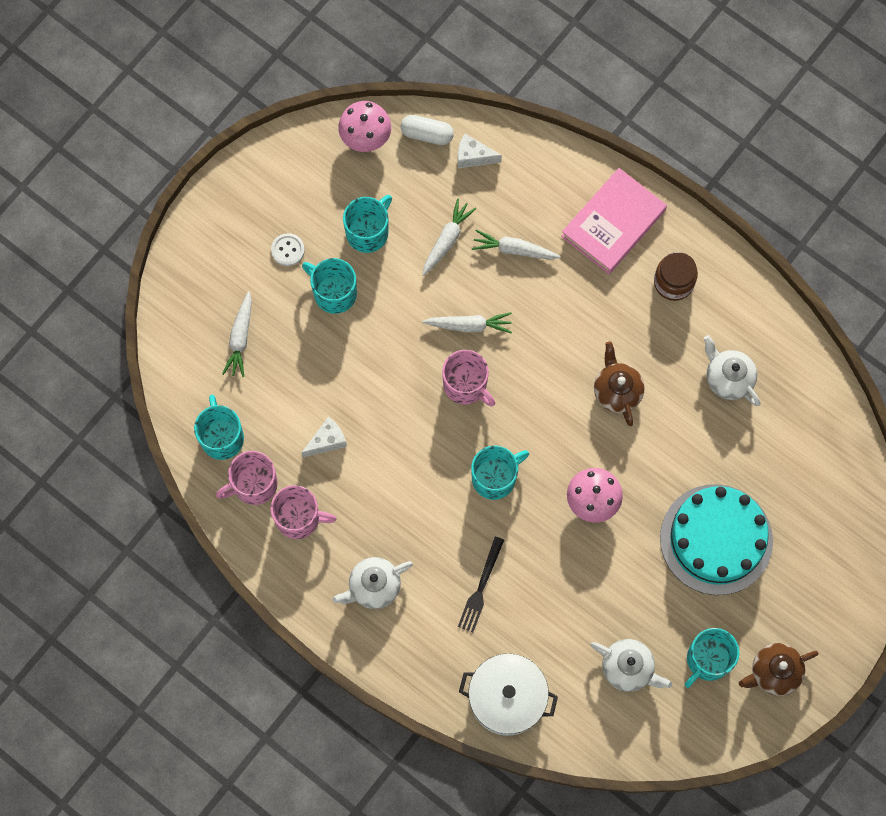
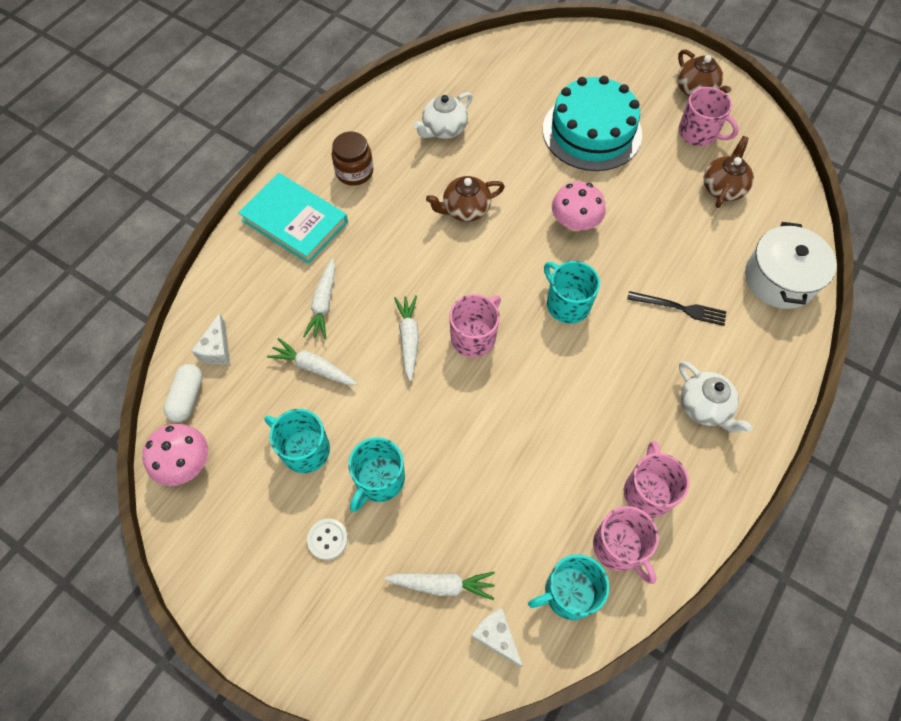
camera: 95 degrees left, 10 degrees down
(327, 441) = (554, 470): white cheese -> white cheese (496, 637)
(613, 223) = (295, 221): pink book -> turquoise book
(628, 668) = (723, 188): white teapot -> brown teapot
(707, 660) = (698, 133): turquoise mug -> pink mug

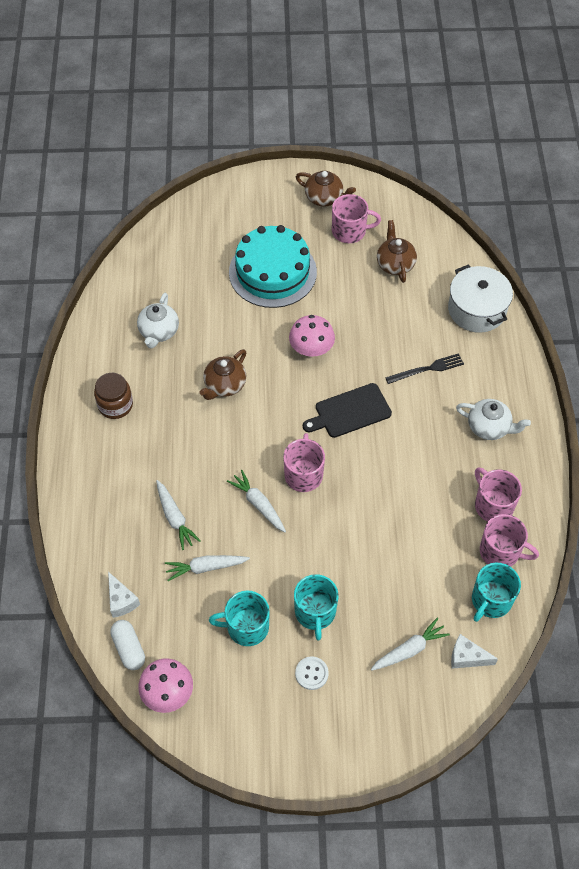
camera: 35 degrees left, 5 degrees down
(295, 221) = (100, 470): turquoise book -> none
(567, 304) = (350, 412): turquoise mug -> black cutting board

